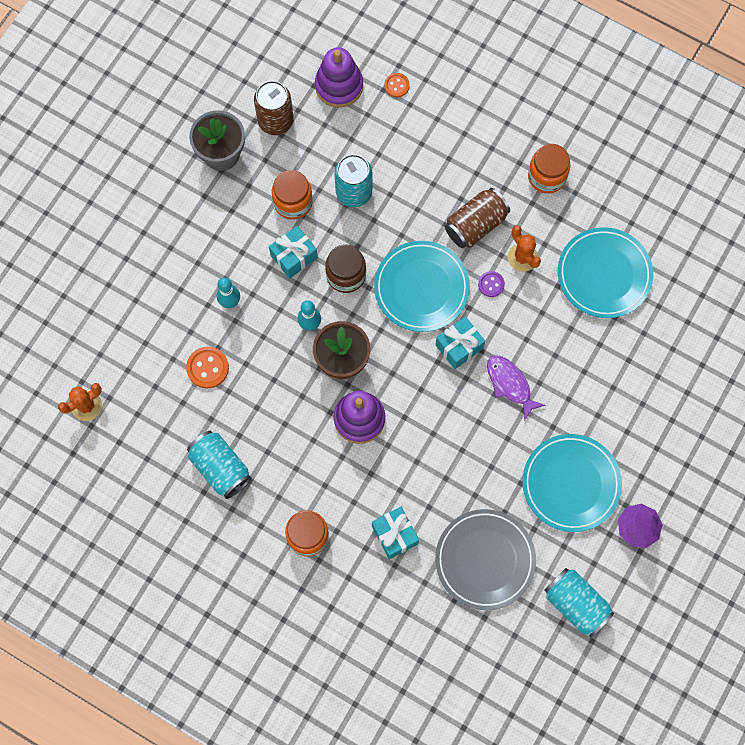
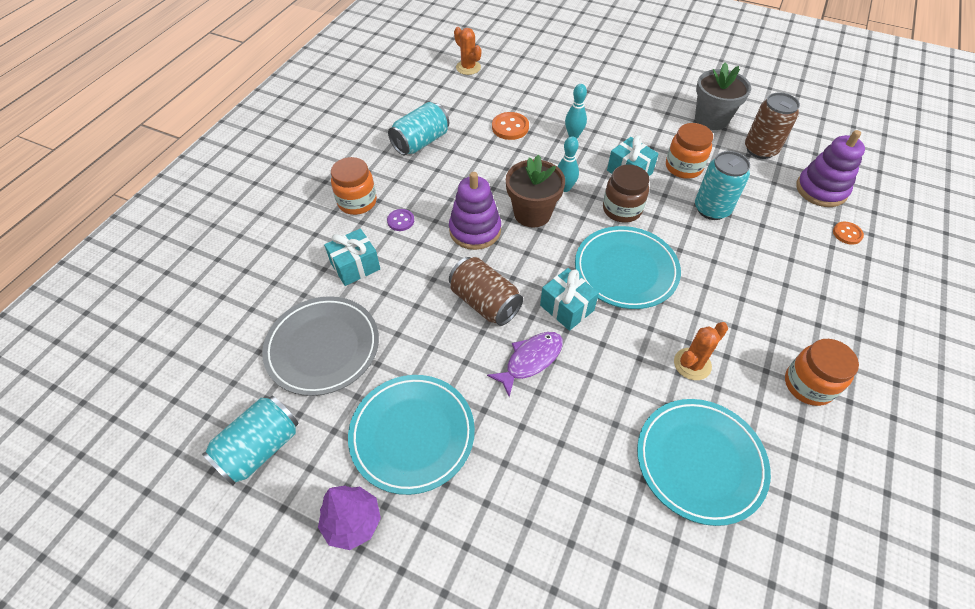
camera: 85 degrees right, 20 degrees down
(475, 225) = (716, 314): brown can -> brown can (485, 302)
(491, 284) = (648, 334): purple button -> purple button (400, 221)

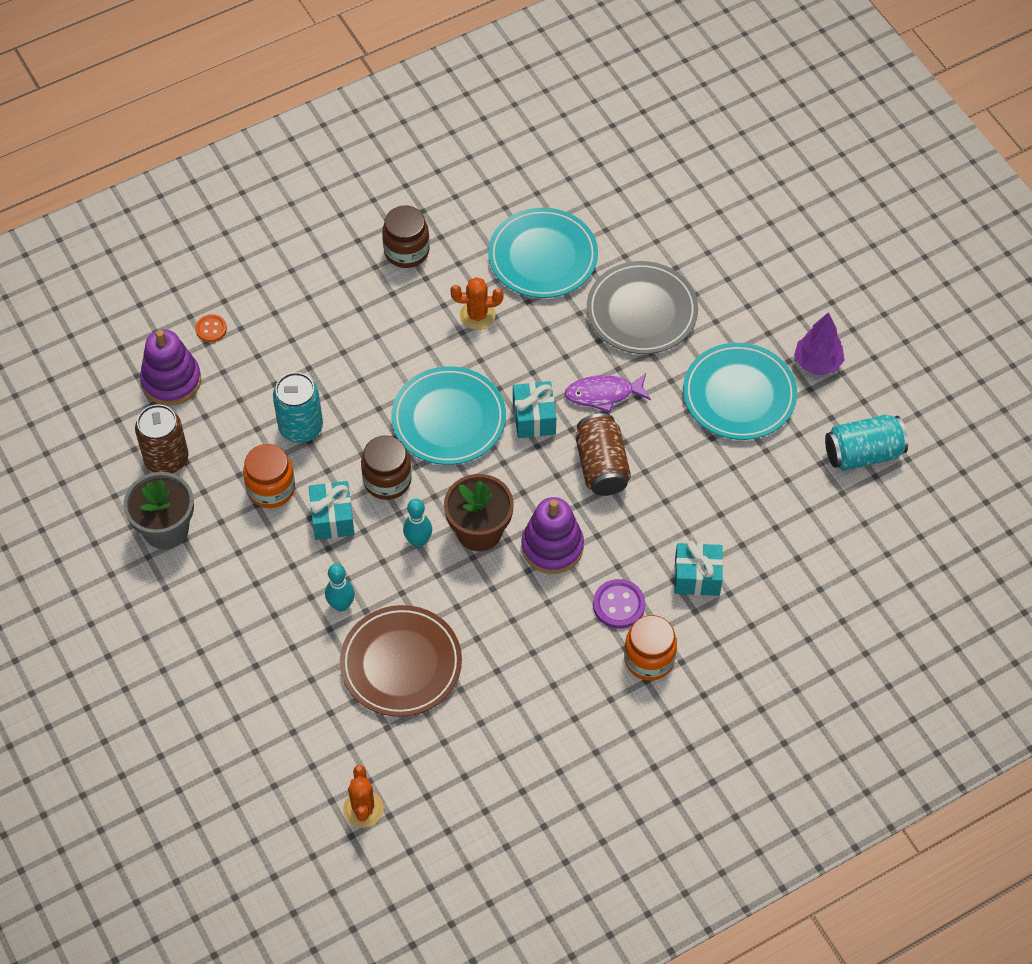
camera: 145 degrees left, 5 degrees up
(323, 347) = (772, 509): grey plate -> grey plate (641, 311)
(400, 221) = (619, 605): purple button -> purple button, size x1.57
(421, 142) = (521, 707): turquoise can -> none
(510, 127) = (401, 664): orange button -> brown plate
(808, 385) = (406, 251): orange jar -> brown jar

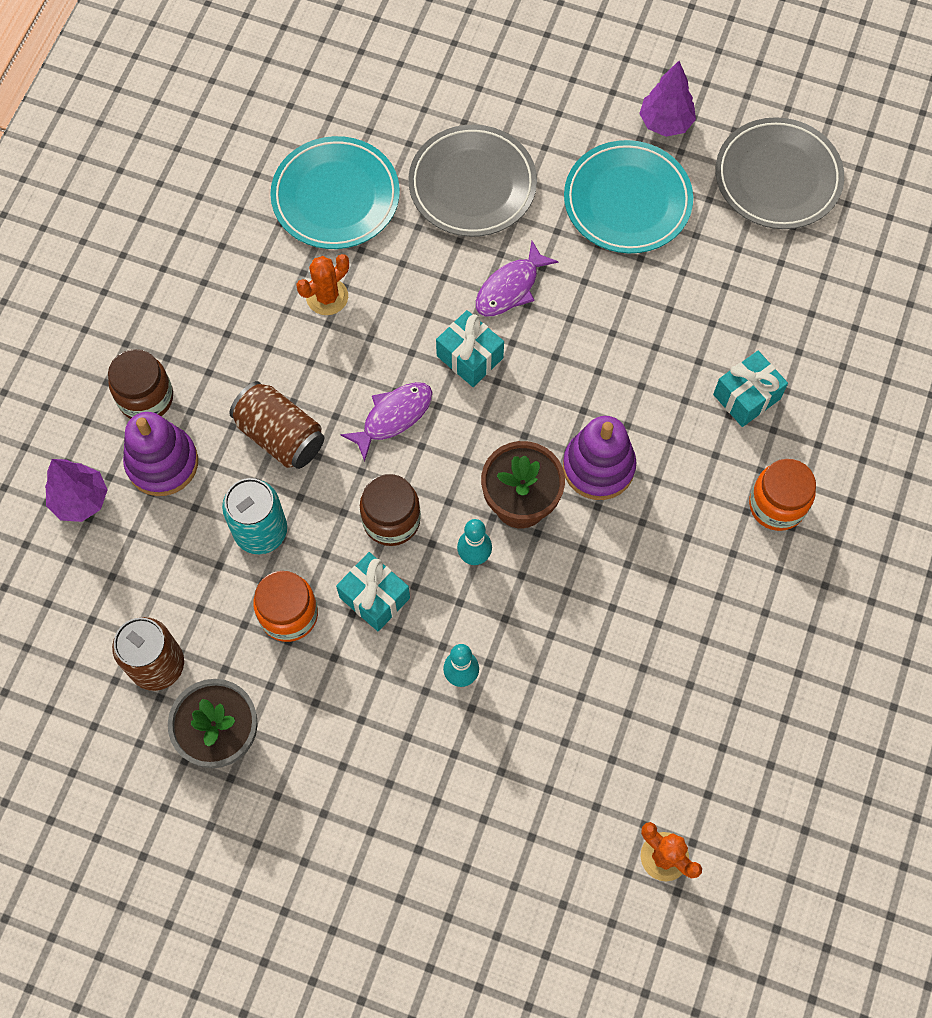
camera: 40 degrees left, 10 degrees up
(171, 381) = (88, 582): purple stacking toy -> purple stacking toy (162, 463)
(211, 329) = (80, 500): orange button -> purple tree
(401, 664) = (568, 688): brown plate -> none
(406, 251) = (202, 282): brown jar -> brown jar (146, 398)
(448, 419) = (393, 417): turquoise plate -> purple fish
(602, 466) = (571, 356): brown can -> brown can (280, 435)
(619, 605) = (705, 475): purple button -> none
(863, 454) = (777, 177): turquoise can -> grey plate

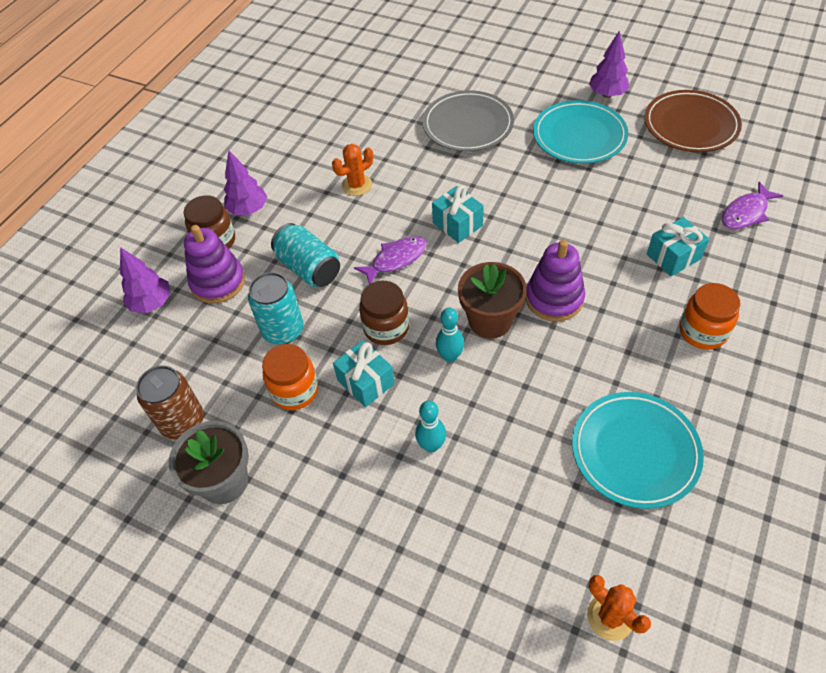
camera: 10 degrees right, 15 degrees down
(182, 344) = (248, 210): none -> purple tree
(280, 435) = (309, 268): brown can -> turquoise can
(335, 197) = (371, 130): turquoise plate -> turquoise plate (635, 451)
(510, 288) = (491, 183): purple fish -> purple fish (746, 213)
(777, 177) = (690, 125): grey plate -> brown plate

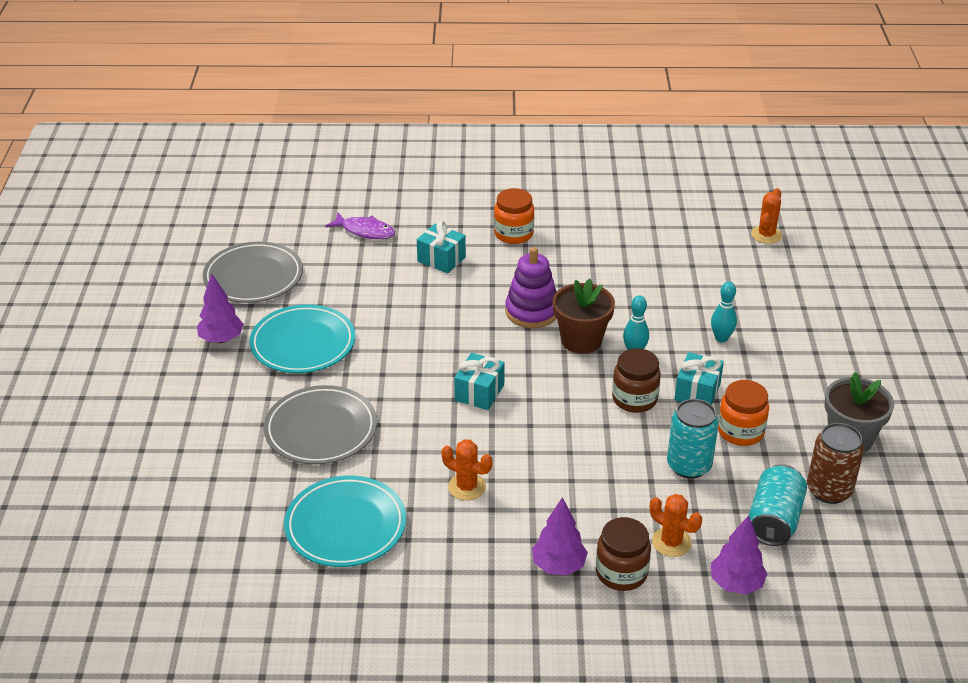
camera: 120 degrees left, 15 degrees down
(218, 282) = (671, 542): purple stacking toy -> orange cactus
(309, 268) = (605, 478): turquoise can -> turquoise can (774, 520)
(396, 259) = (552, 420): purple fish -> none
(635, 451) = (644, 246): turquoise plate -> turquoise plate (345, 526)
(690, 125) = (253, 277): brown plate -> grey plate

